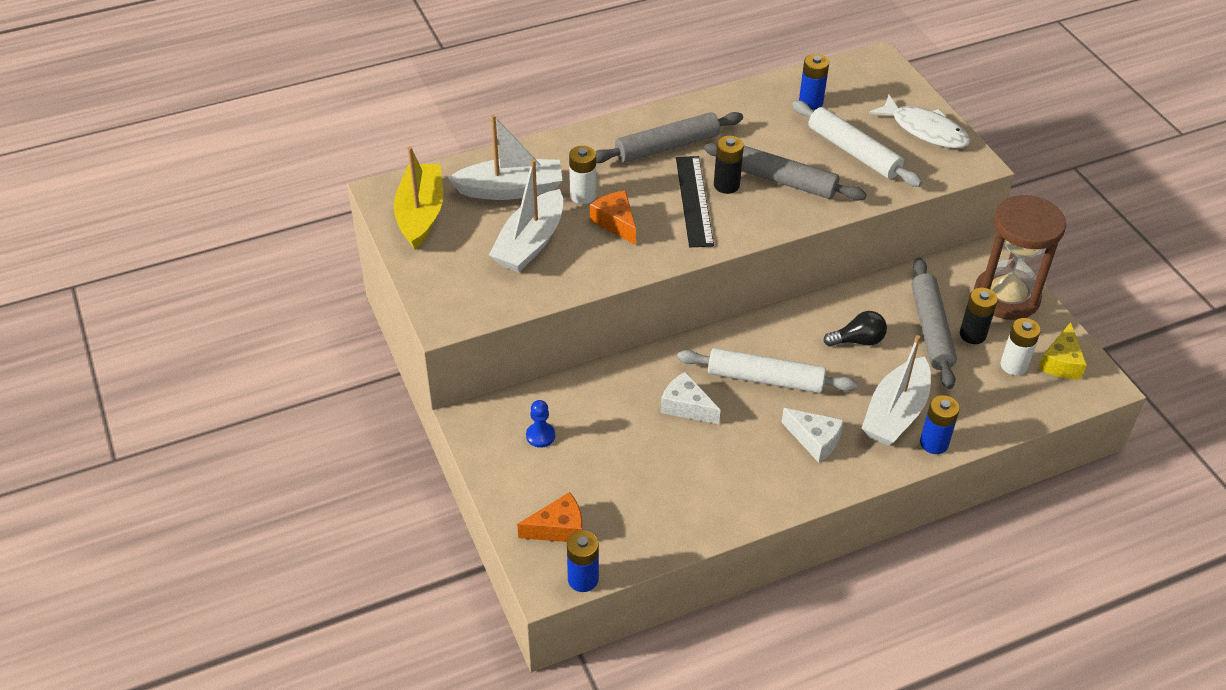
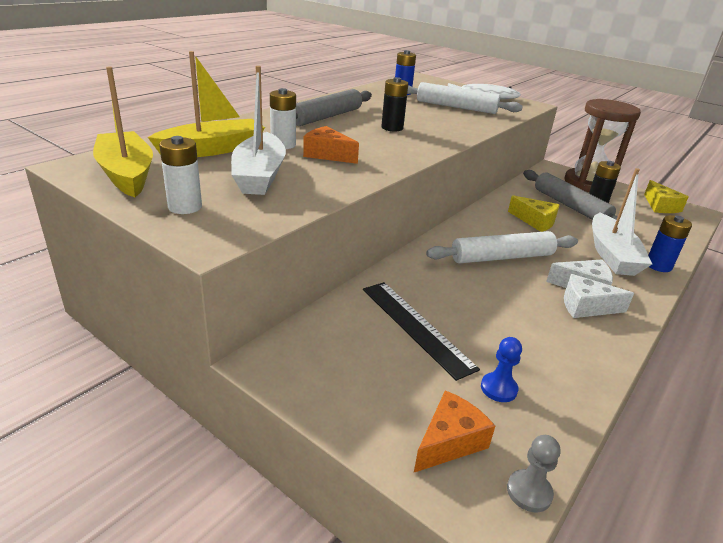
camera: 30 degrees left, 15 degrees down
(510, 190) = (212, 150): white boat -> yellow boat
(540, 436) = (352, 353): blue pawn -> blue pawn (498, 388)
(583, 579) = (529, 492): blue battery -> grey pawn
(686, 407) = (463, 291): white cheese -> white cheese (586, 307)
(694, 201) = (377, 137): black ruler -> black ruler (415, 326)
(782, 181) = (428, 122): grey rolling pin -> none
(858, 340) = (535, 221): black light bulb -> yellow cheese
(1013, 365) = (639, 213): white battery -> white battery (185, 207)

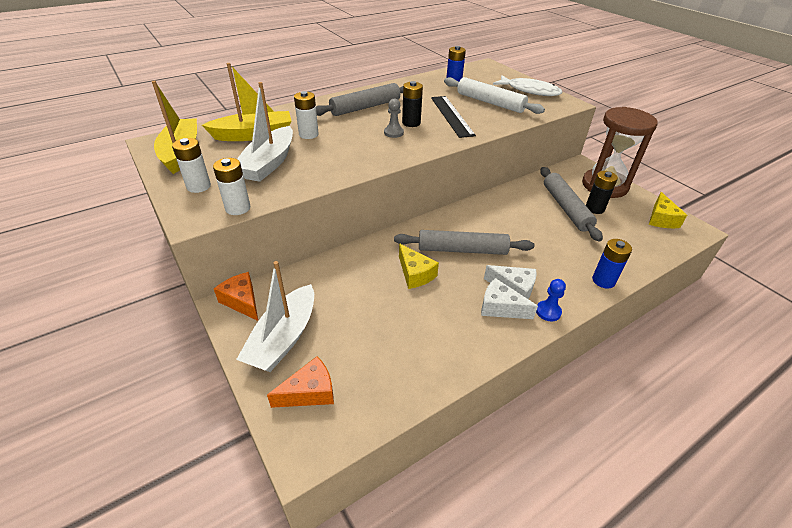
camera: 20 degrees right, 10 degrees up
(261, 224) = (238, 208): none -> white battery
(327, 155) = (335, 147): orange cheese -> orange cheese (242, 301)
(415, 326) = (348, 299): black ruler -> black ruler (451, 116)
(498, 388) = (374, 361): blue pawn -> blue pawn (548, 312)
(502, 257) = (462, 250): white rolling pin -> grey rolling pin
(529, 492) = (338, 442): grey pawn -> grey pawn (393, 133)
(535, 221) = (519, 219): yellow cheese -> yellow cheese (415, 274)
(611, 255) = (566, 262): white boat -> white boat (284, 338)

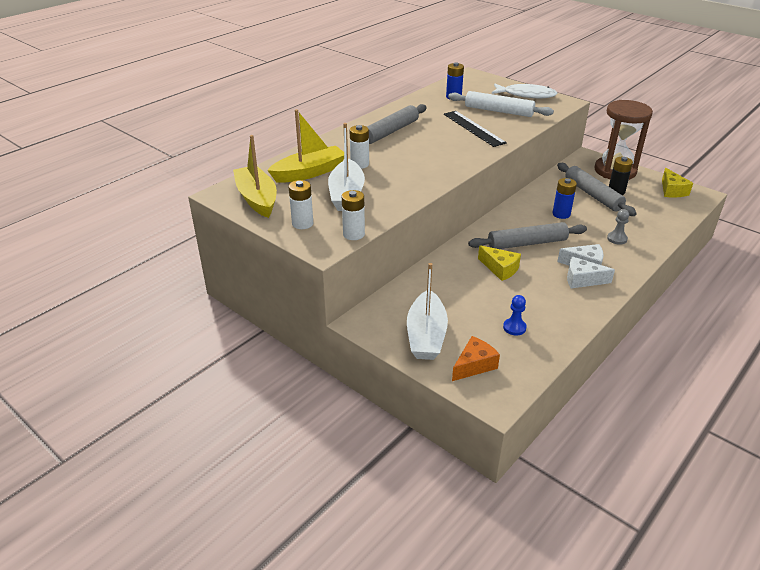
camera: 15 degrees left, 5 degrees down
(242, 301) = (370, 317): orange cheese -> none
(393, 133) = (434, 151): grey pawn -> grey pawn (617, 239)
(411, 123) = (443, 140): black battery -> none
(548, 312) = (619, 275): blue pawn -> blue pawn (514, 327)
(603, 280) = (649, 245): blue battery -> blue battery (561, 214)

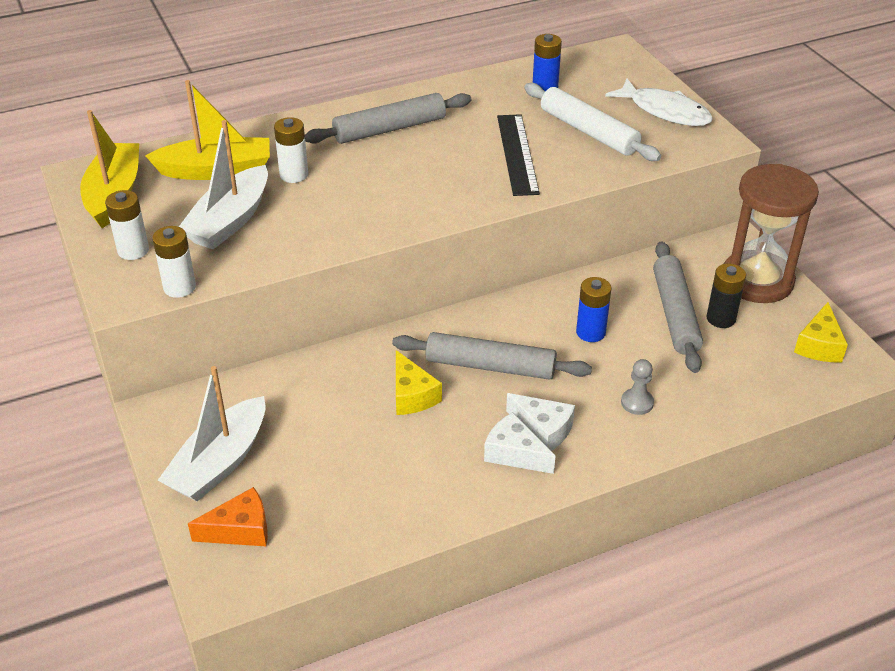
camera: 25 degrees right, 5 degrees up
(514, 327) = (345, 494): blue pawn -> none

